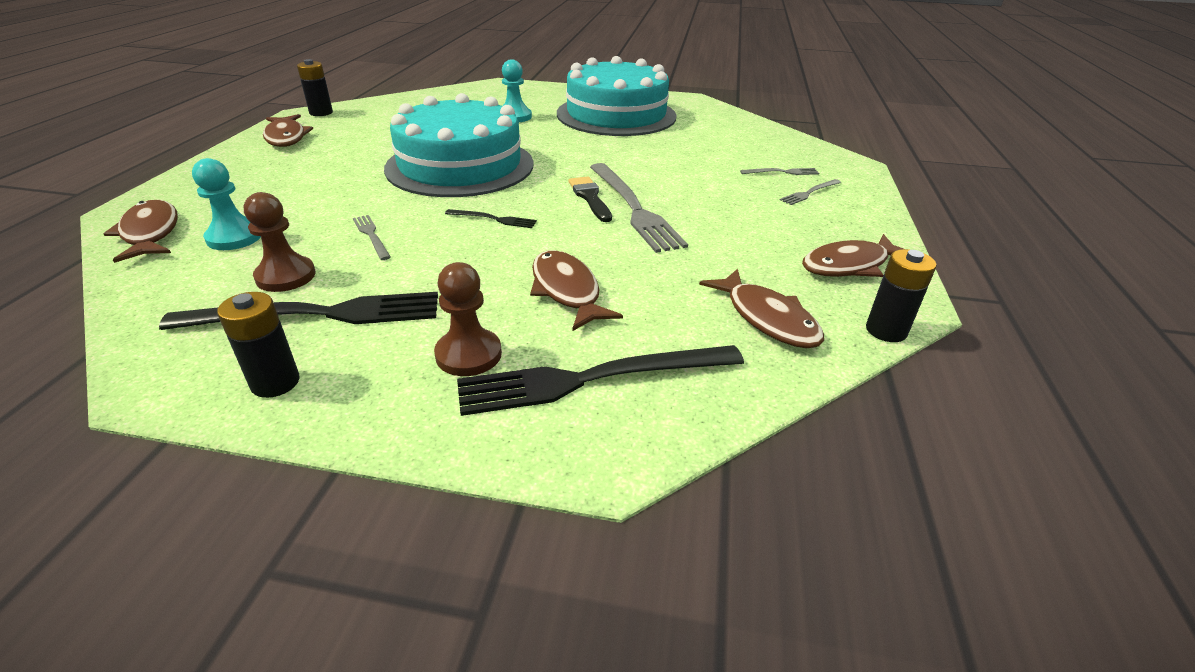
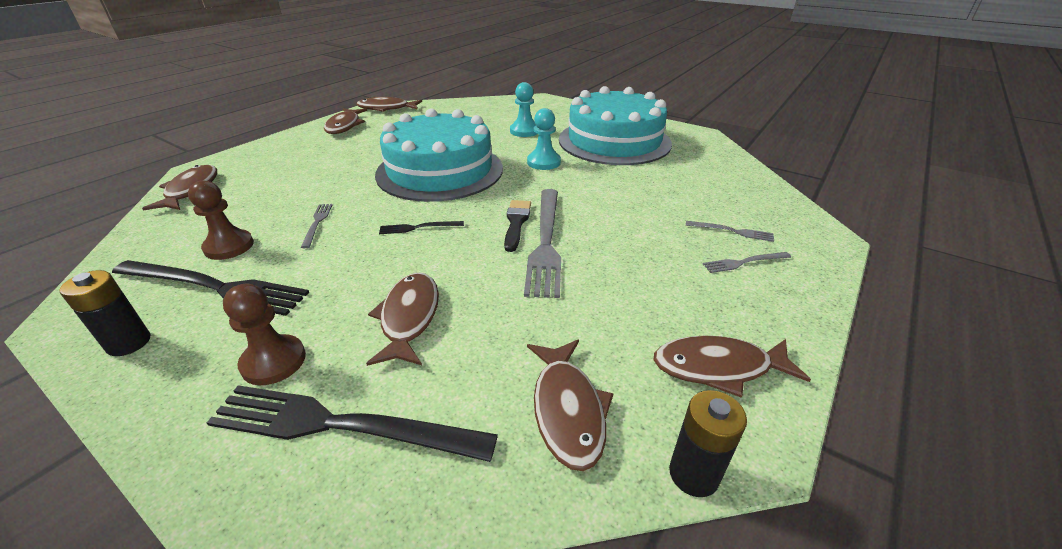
camera: 25 degrees right, 0 degrees up
(234, 237) = (232, 204): turquoise pawn -> turquoise pawn (543, 162)
(321, 113) = (386, 108): black battery -> brown fish
(494, 219) = (418, 228): black fork -> black fork turned 135 degrees clockwise

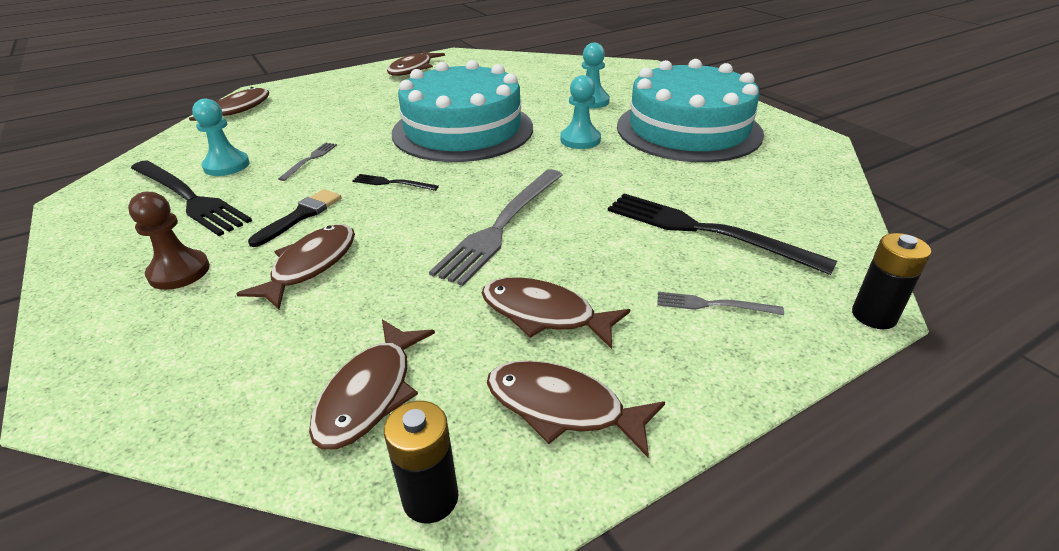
camera: 25 degrees right, 0 degrees up
(129, 343) = (100, 227): black battery -> black battery (874, 316)
(229, 246) = (226, 165): brown pawn -> turquoise pawn
(341, 425) = (182, 340): black fork -> black fork (705, 231)
(386, 108) = (468, 56): brown fish -> brown fish (544, 314)
(516, 222) = (490, 199): black brush -> black brush (300, 216)
(732, 231) = (735, 265): grey fork -> none

